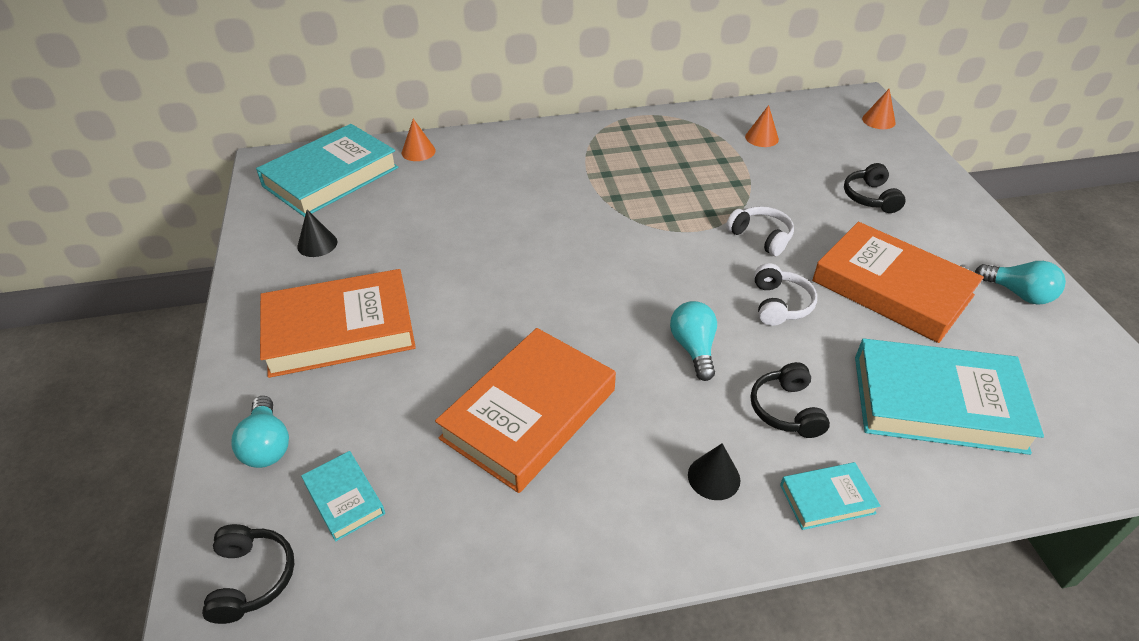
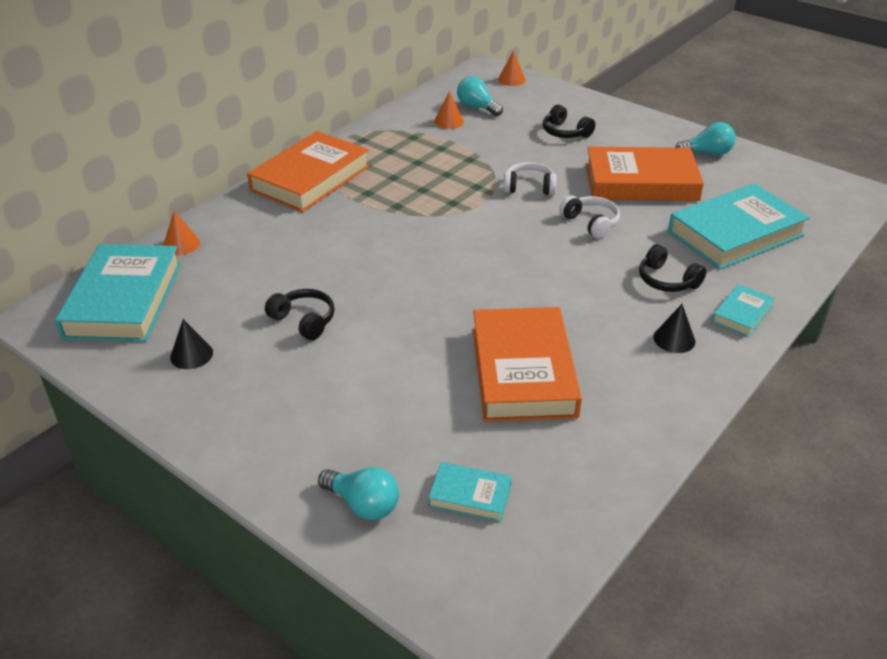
camera: 40 degrees left, 5 degrees down
(251, 578) = (475, 581): black headphones -> black headphones (304, 321)
(340, 329) = (306, 401): orange book -> orange book (310, 178)
(693, 348) = (573, 275): turquoise light bulb -> turquoise light bulb (477, 107)

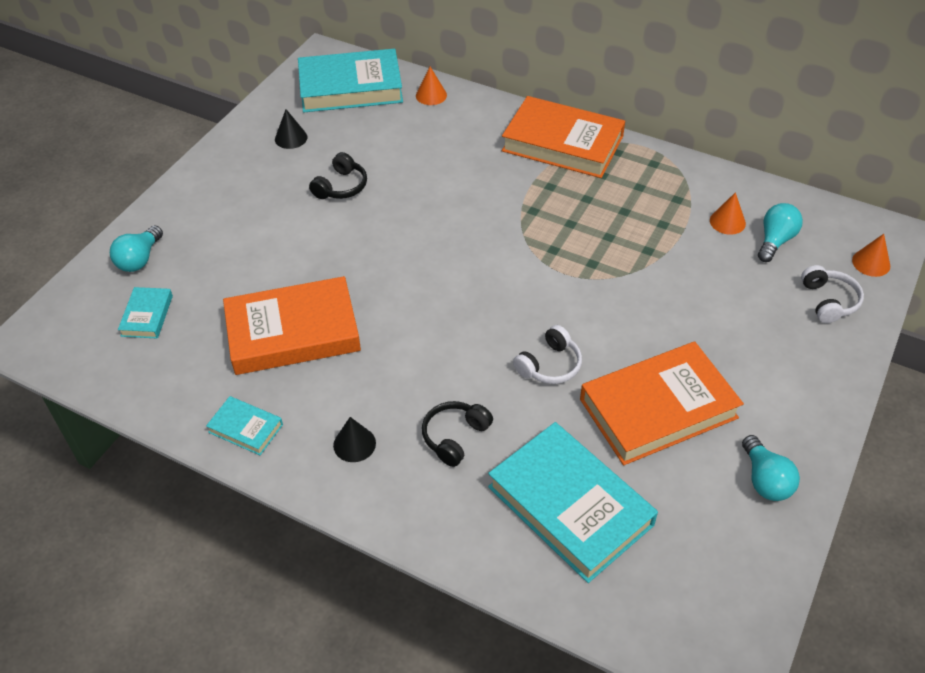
camera: 80 degrees right, 10 degrees up
(529, 187) = (606, 306): white headphones -> white headphones (829, 301)
(565, 132) = (751, 327): black headphones -> none
(641, 182) = (658, 408): orange book -> orange book turned 75 degrees clockwise
(742, 314) = (407, 506): turquoise book -> turquoise book (246, 428)

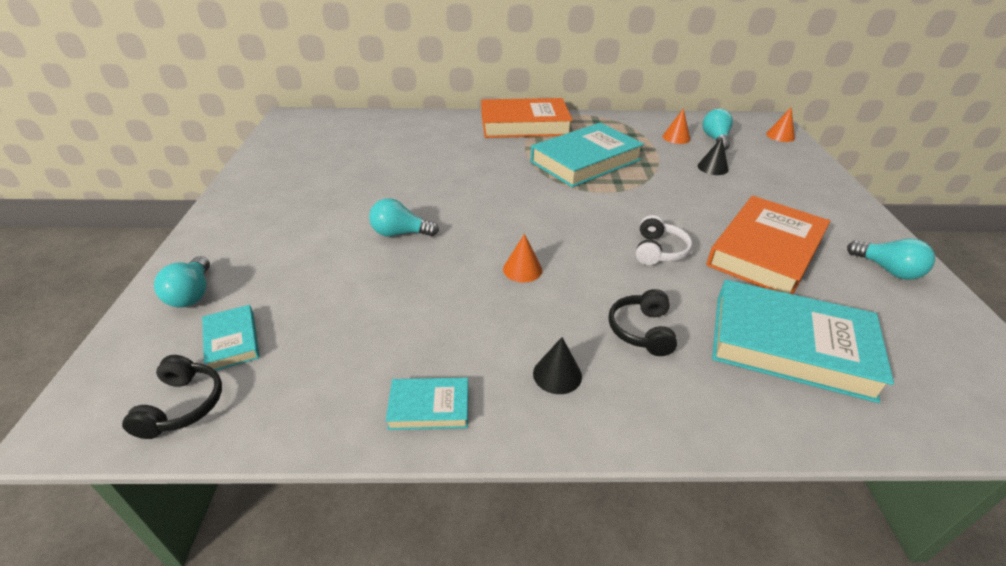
camera: 30 degrees left, 10 degrees down
(291, 138) = (299, 168): black cone -> black cone (712, 167)
(293, 332) = (412, 302): orange book -> none
(330, 255) = (400, 233): none -> turquoise light bulb
(341, 186) = (371, 187): black headphones -> black headphones (182, 406)
(350, 87) = (329, 129): turquoise book -> turquoise book (585, 161)
(431, 95) = (400, 120): orange cone -> orange cone (522, 269)
(829, 301) = (784, 159): white headphones -> none

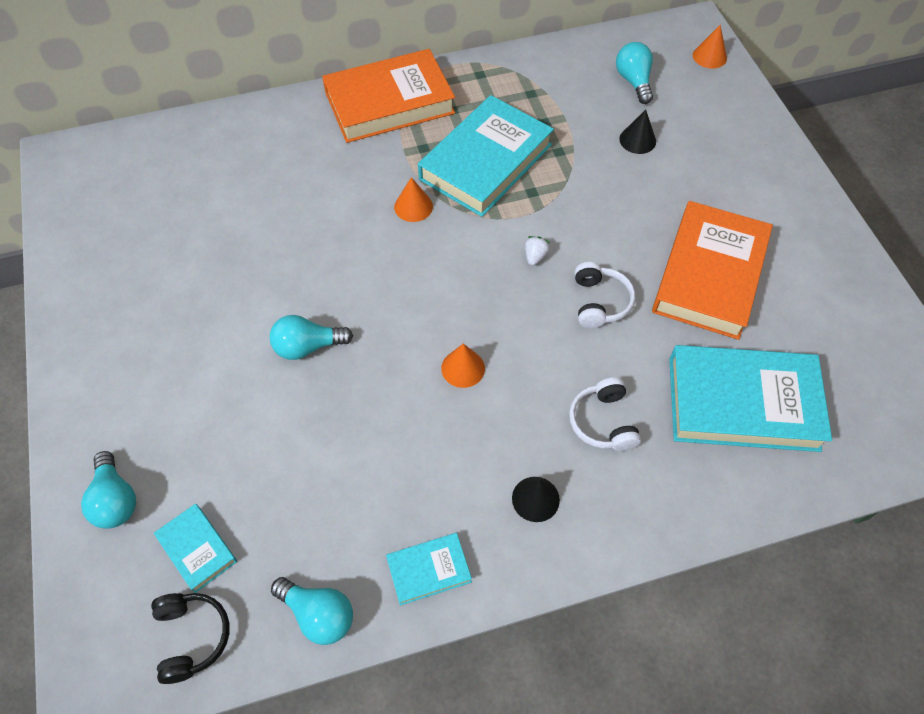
camera: 15 degrees left, 20 degrees up
(609, 215) = (535, 257): none -> white strawberry
(641, 330) = (603, 422): black headphones -> white headphones
(676, 137) = (586, 88): orange cone -> orange cone (413, 206)
(887, 270) = (830, 272): turquoise light bulb -> turquoise light bulb (318, 614)

